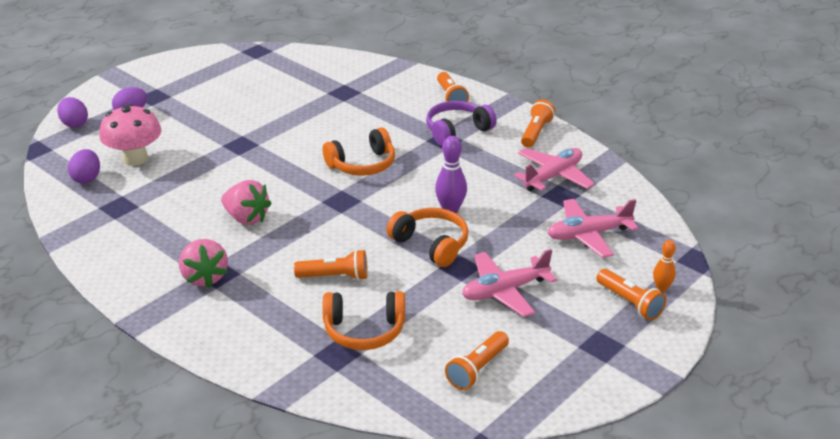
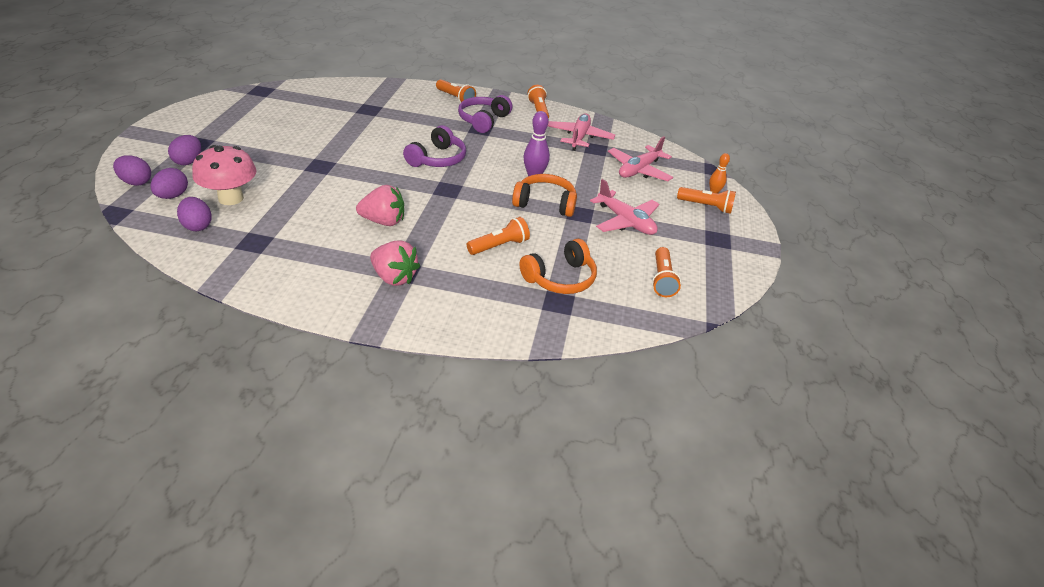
camera: 35 degrees left, 5 degrees up
(91, 144) = (172, 196): none -> purple egg
(362, 164) = (437, 159): orange headphones -> purple headphones
(505, 291) = (625, 221): pink plane -> pink plane turned 75 degrees counterclockwise

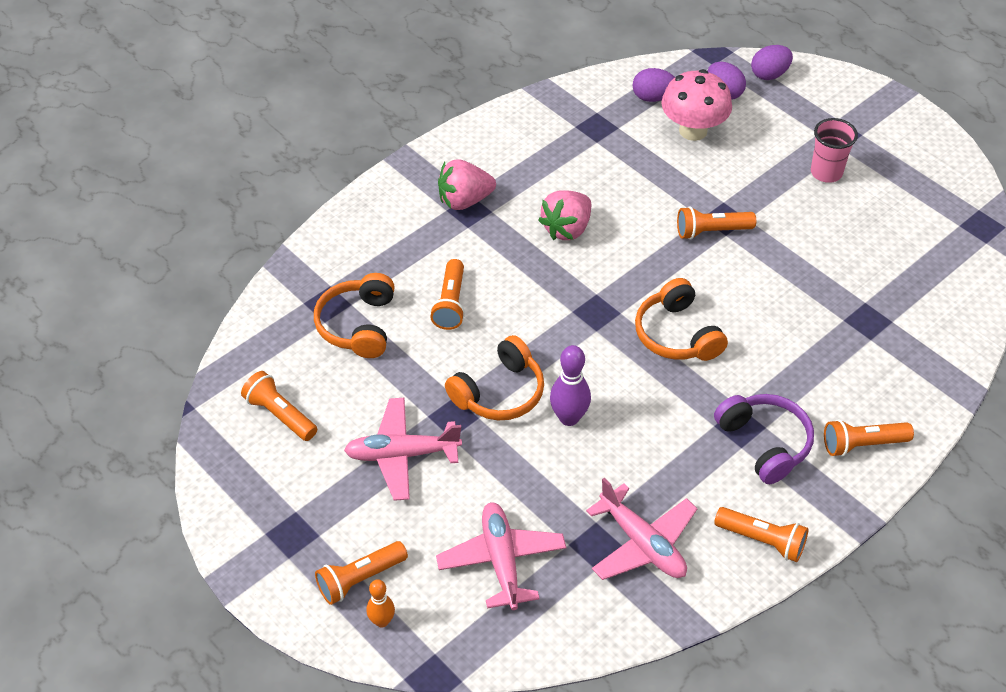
camera: 130 degrees right, 10 degrees up
(188, 161) = (796, 118): purple egg -> none
(245, 141) = (826, 173): none -> pink cup
(337, 167) = (711, 231): none -> orange flashlight
(437, 159) = (677, 334): purple headphones -> orange headphones

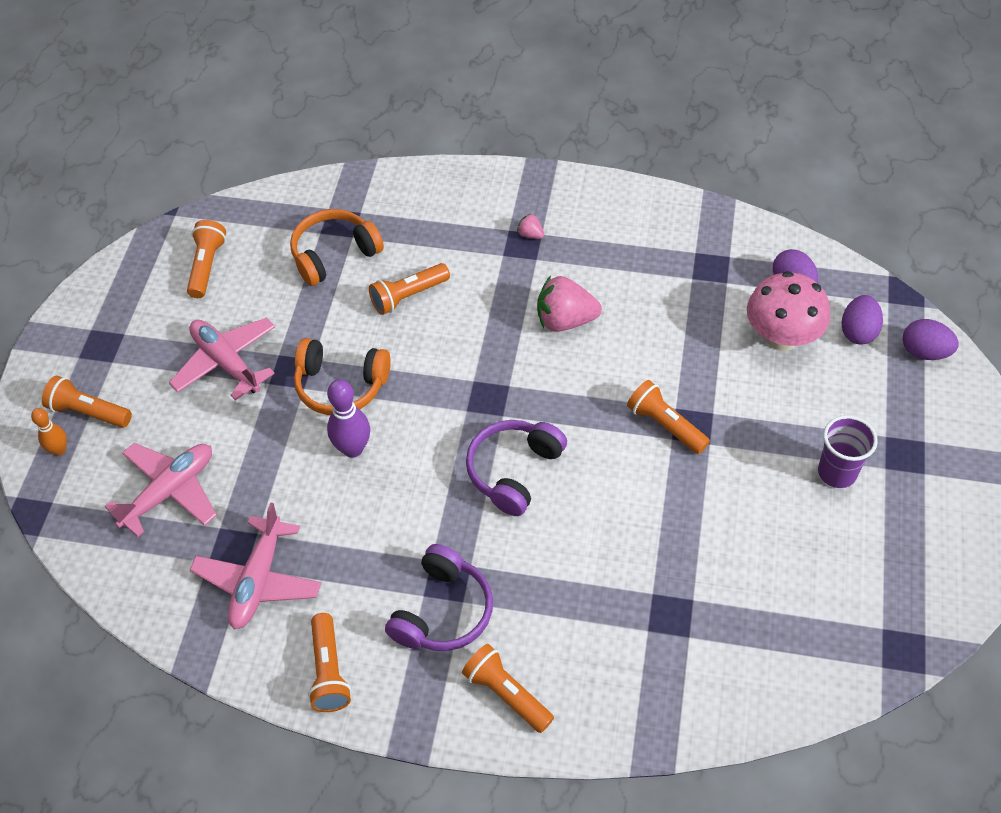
camera: 55 degrees right, 5 degrees up
(464, 200) = (530, 234): pink strawberry -> pink strawberry, size x0.46
(677, 334) = (514, 471): orange headphones -> purple headphones
(826, 173) = (837, 472): pink cup -> purple cup

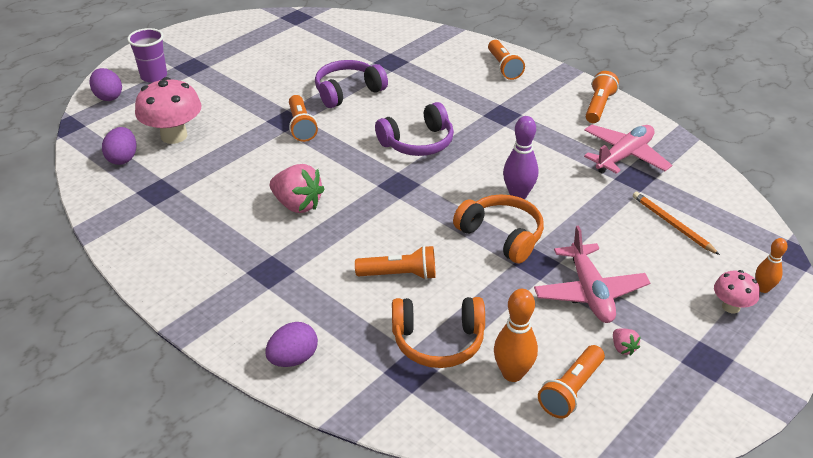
camera: 150 degrees left, 15 degrees down
(88, 412) = (731, 307): orange flashlight -> pink mushroom
(170, 492) = (672, 224): pink plane -> orange pencil
(259, 257) = (512, 373): none -> orange bowling pin
(442, 611) = (514, 104): purple headphones -> purple headphones (348, 92)
(530, 234) = (255, 275): pink strawberry -> pink strawberry (623, 348)
(837, 472) = (236, 73): purple cup -> purple cup (154, 76)
(858, 331) = (127, 120): purple egg -> purple egg (293, 359)

